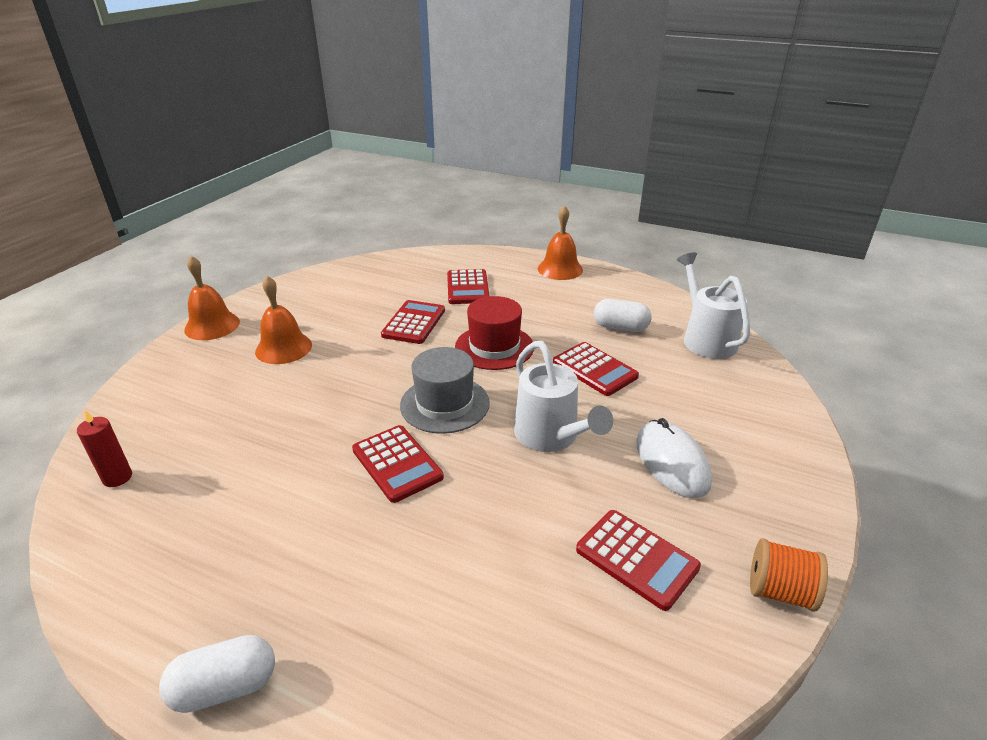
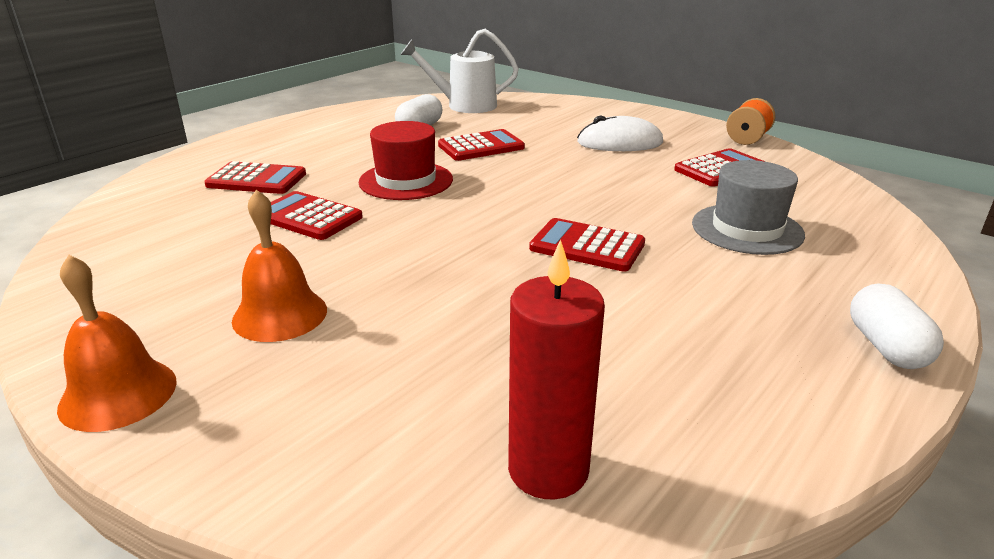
camera: 75 degrees left, 5 degrees down
(117, 477) = (548, 470): red candle -> red candle, size x1.70
(397, 463) = (587, 246): red calculator -> red calculator turned 135 degrees counterclockwise
(444, 404) = (496, 215): grey hat -> grey hat (747, 229)
(551, 437) = (573, 176): white watering can -> none
(560, 269) = (274, 133): orange bell -> none

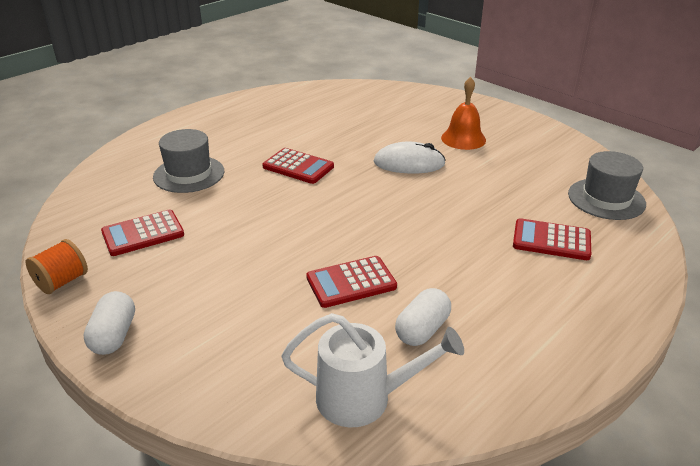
camera: 175 degrees left, 5 degrees up
(118, 394) = (508, 115): orange bell -> none
(131, 222) = (606, 199): none -> grey hat
(308, 217) = (483, 197): red calculator -> none
(406, 181) = (420, 232): red hat -> none
(548, 470) = (349, 93): red candle -> none
(620, 143) = (202, 282): white mouse -> white mouse (409, 163)
(886, 347) = (196, 116): white capsule -> white capsule (114, 335)

